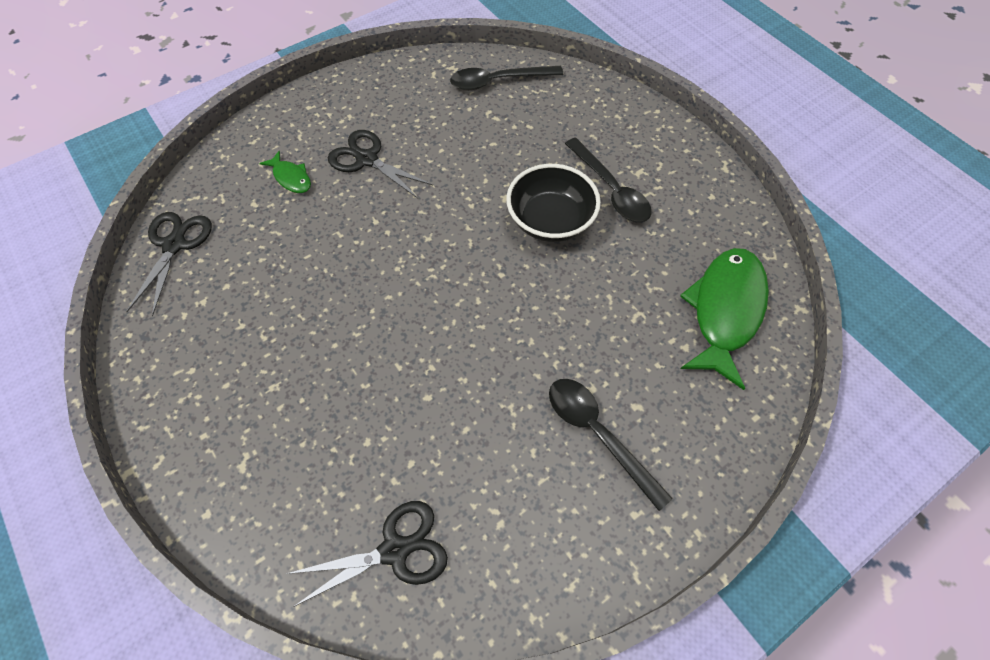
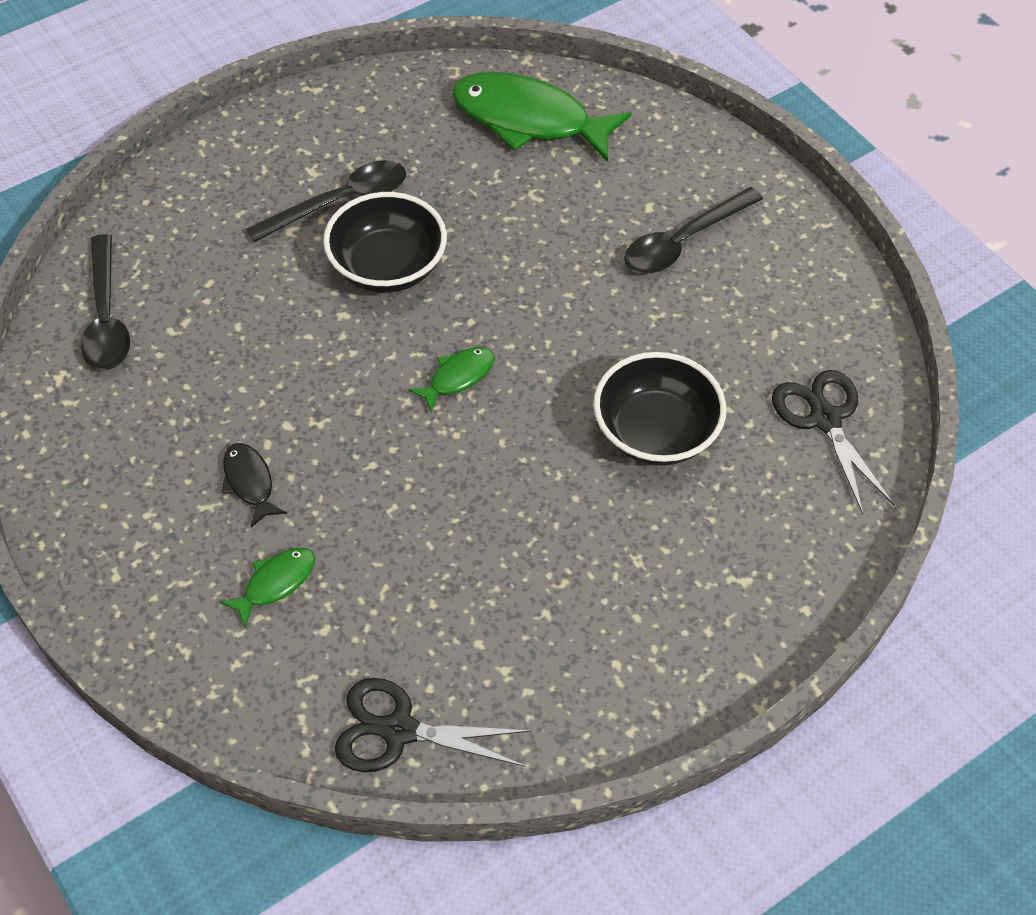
camera: 90 degrees left, 5 degrees down
(367, 159) = (250, 482): black scissors -> black fish
(389, 403) = (655, 432): none -> black bowl
(448, 267) = (458, 377): none -> green fish

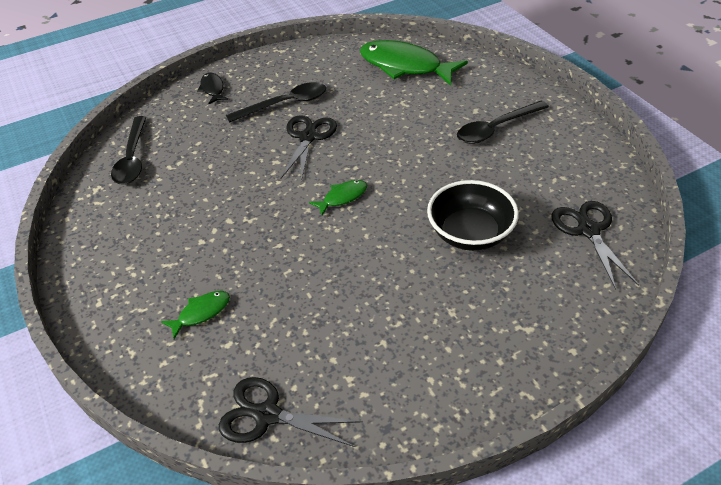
camera: 10 degrees right, 10 degrees down
(250, 482) = (198, 252): black fish -> black fish (213, 89)
(388, 267) = (308, 137): black bowl -> black scissors

